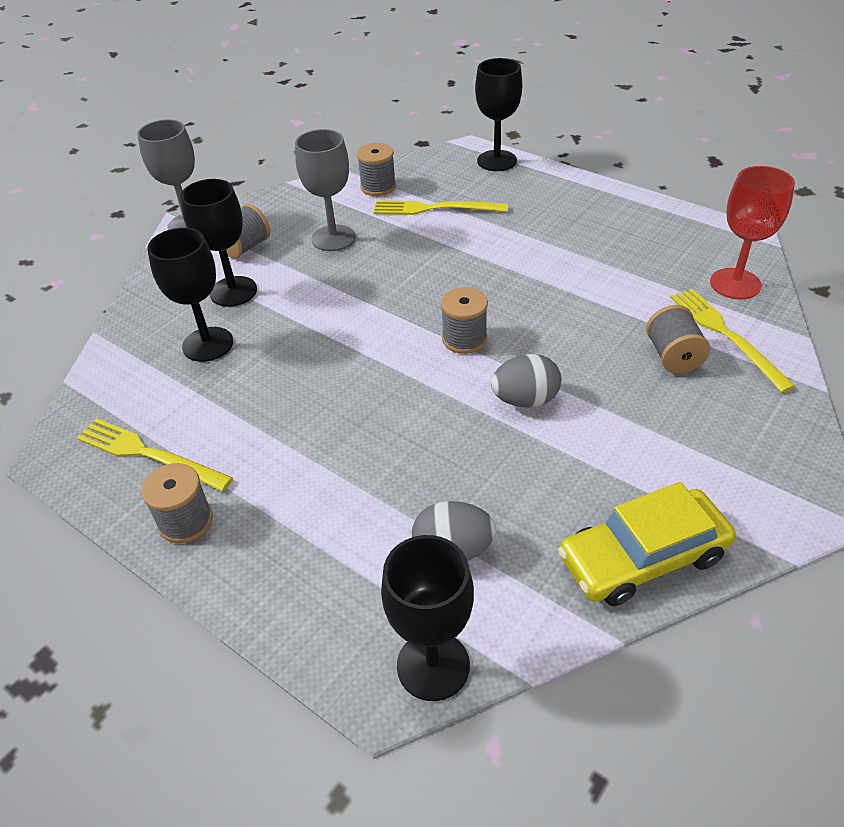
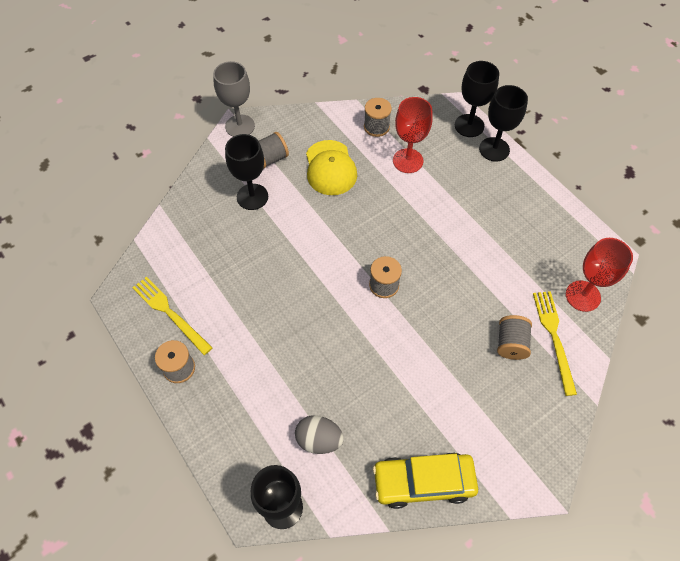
camera: 15 degrees right, 15 degrees up
(208, 344) = (225, 237): black goblet -> black goblet (494, 149)
(333, 238) = (330, 168): grey goblet -> yellow cap
(435, 208) = (408, 161): yellow fork -> red goblet
(525, 400) = (402, 347): grey egg -> none

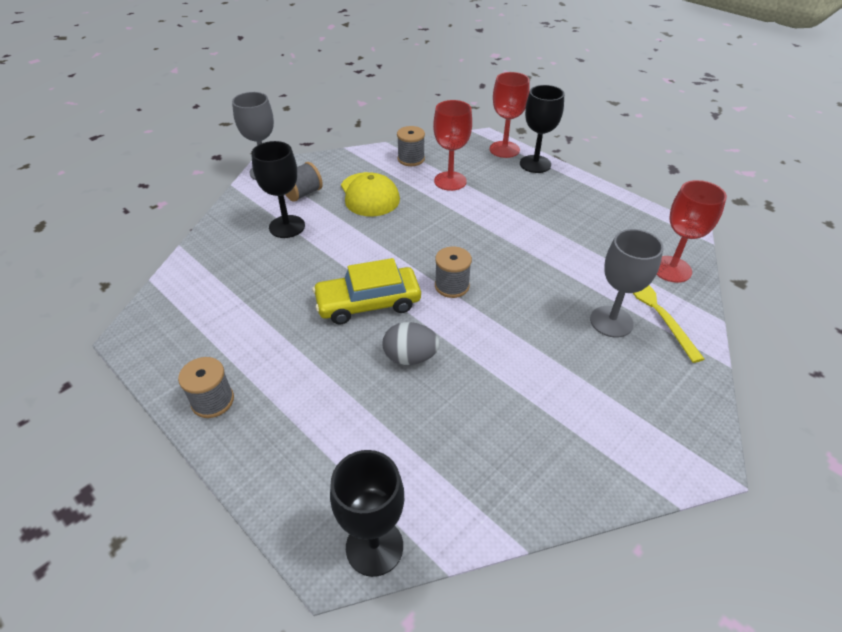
camera: 10 degrees left, 15 degrees down
(170, 313) = (197, 345): yellow fork -> none
(319, 440) = (409, 455): grey egg -> grey egg (410, 357)
(423, 482) = (556, 483): yellow car -> yellow car (368, 303)
(469, 125) = (504, 149): black goblet -> red goblet
(511, 343) = (611, 321): grey spool -> grey goblet

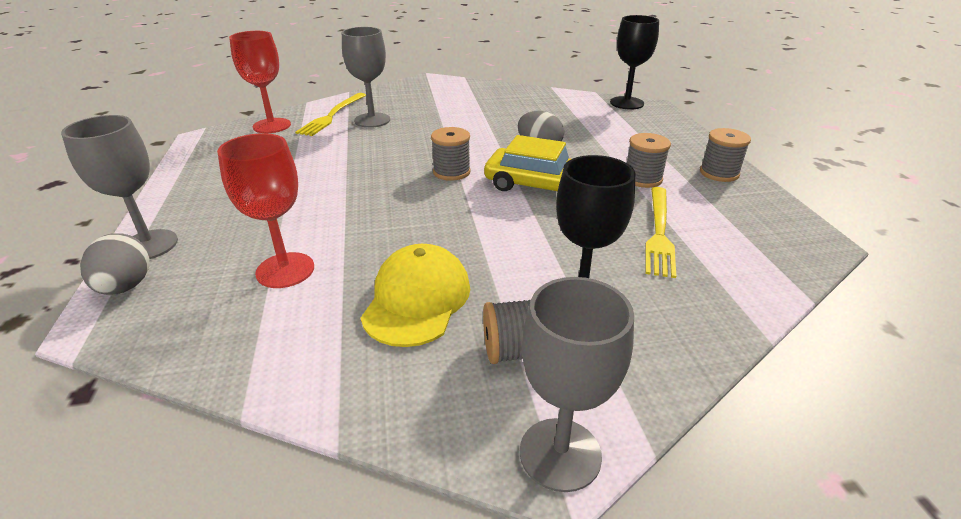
camera: 145 degrees left, 10 degrees down
(255, 294) = (659, 232): none -> yellow fork
(411, 159) = (270, 339): grey spool -> grey spool (642, 179)
(504, 149) = (126, 286): red goblet -> grey egg
(535, 164) = (149, 245): black goblet -> grey goblet

